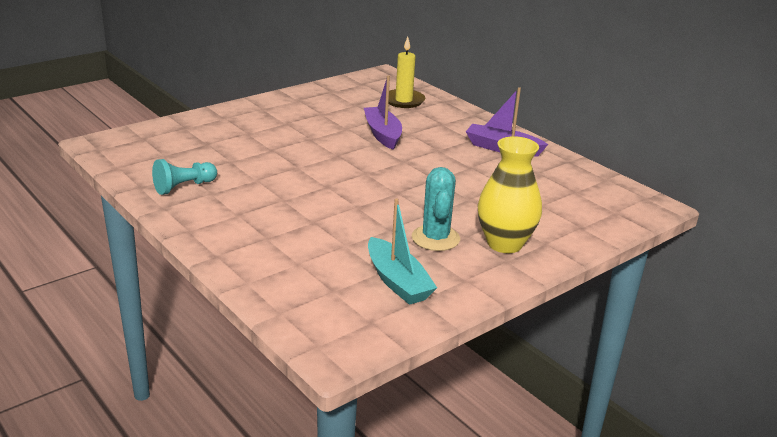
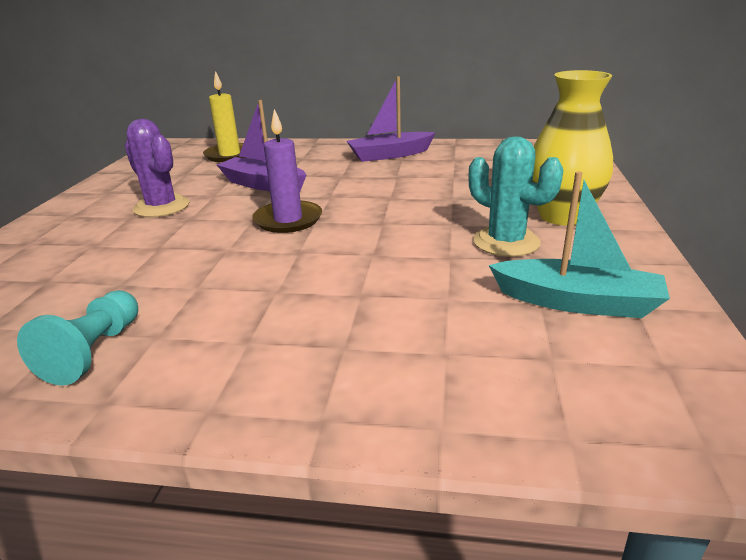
camera: 40 degrees left, 0 degrees up
(308, 124) = (161, 207): none -> purple cactus
(354, 165) = (288, 220): none -> purple candle

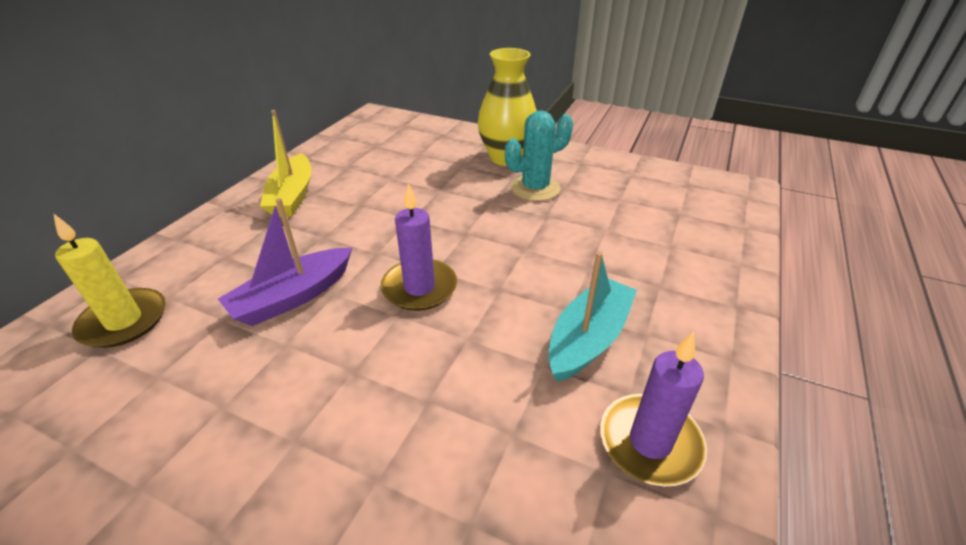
camera: 75 degrees left, 10 degrees up
(94, 351) = (650, 442): turquoise pawn -> purple candle
(161, 207) = (286, 402): purple cactus -> none
(390, 155) = (292, 196): purple boat -> yellow boat
(577, 302) = (624, 188): turquoise boat -> turquoise boat (588, 338)

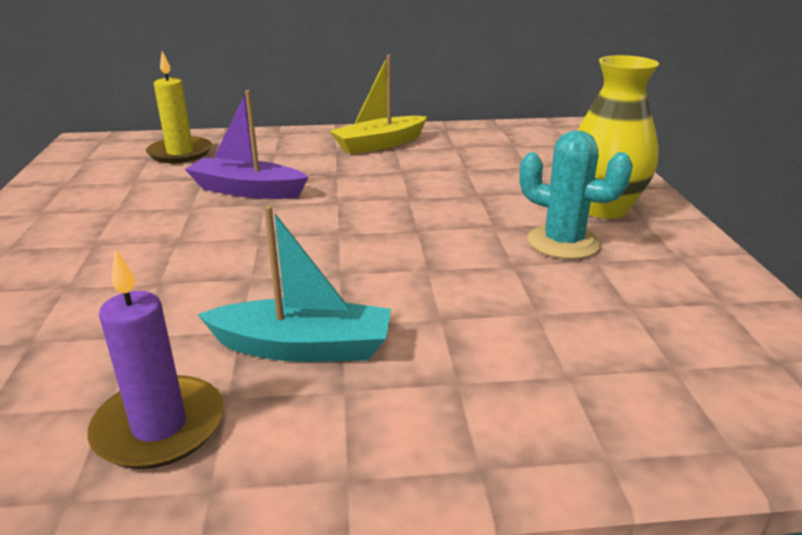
camera: 60 degrees right, 10 degrees down
(419, 288) = (305, 234): purple candle -> none

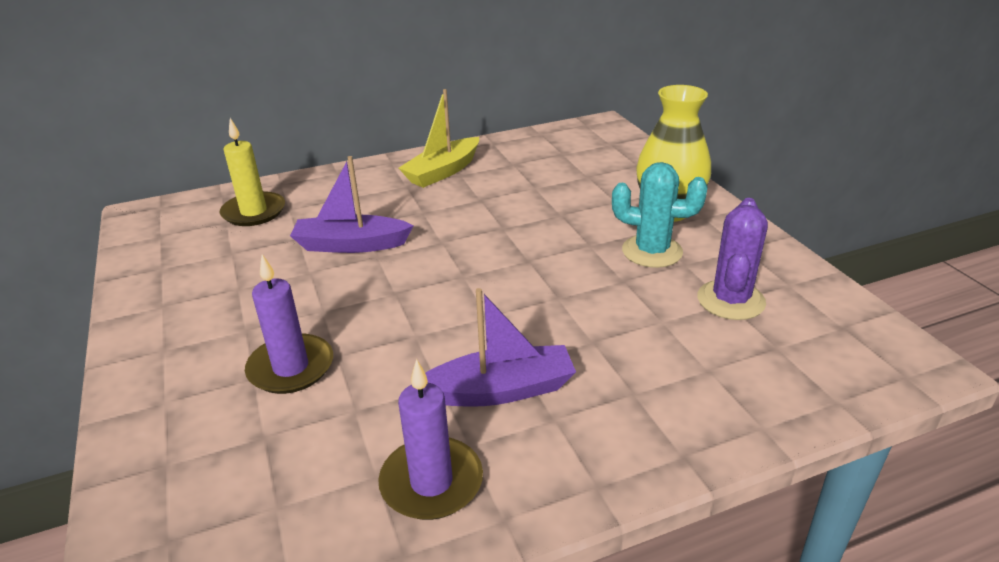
camera: 15 degrees left, 5 degrees up
(107, 284) = (291, 367): none -> purple candle
(304, 347) = (501, 390): turquoise boat -> purple boat
(636, 306) = (730, 300): none -> purple cactus

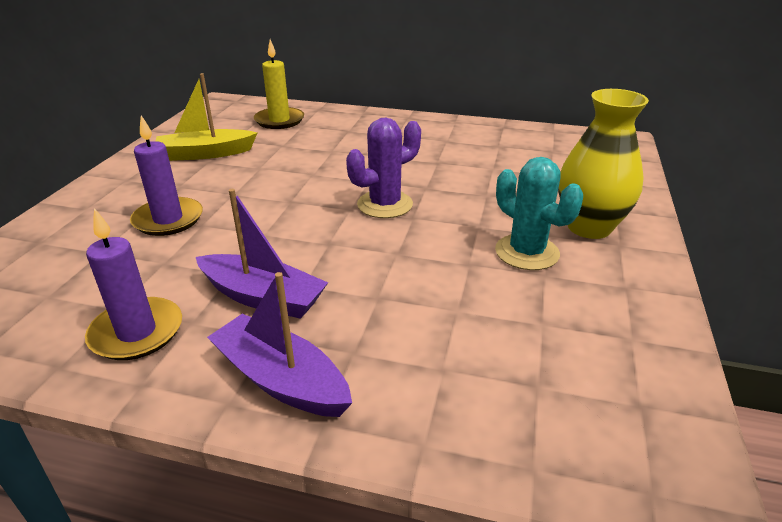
camera: 35 degrees right, 0 degrees up
(351, 245) = (306, 160): purple boat -> purple boat (281, 379)
(442, 172) = (435, 134): yellow boat -> yellow boat (205, 154)
(730, 300) = (547, 323): purple cactus -> purple cactus (385, 204)

